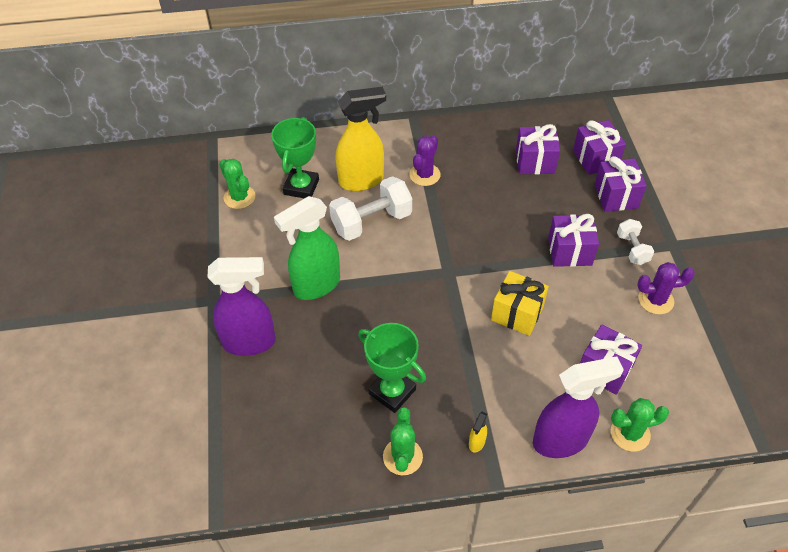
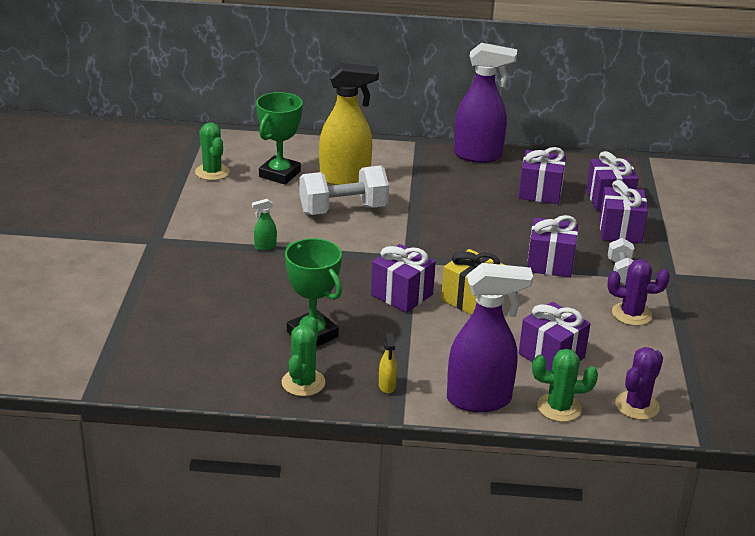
camera: 10 degrees right, 20 degrees down
(250, 342) = (179, 276): purple spray bottle -> purple spray bottle (478, 156)
(316, 286) = (265, 247): green spray bottle -> green spray bottle, size x0.40
(424, 175) = (415, 184): purple cactus -> purple cactus (637, 406)
(455, 321) = (402, 295): none -> purple gift
(476, 443) = (387, 386): yellow spray bottle -> yellow spray bottle turned 45 degrees counterclockwise

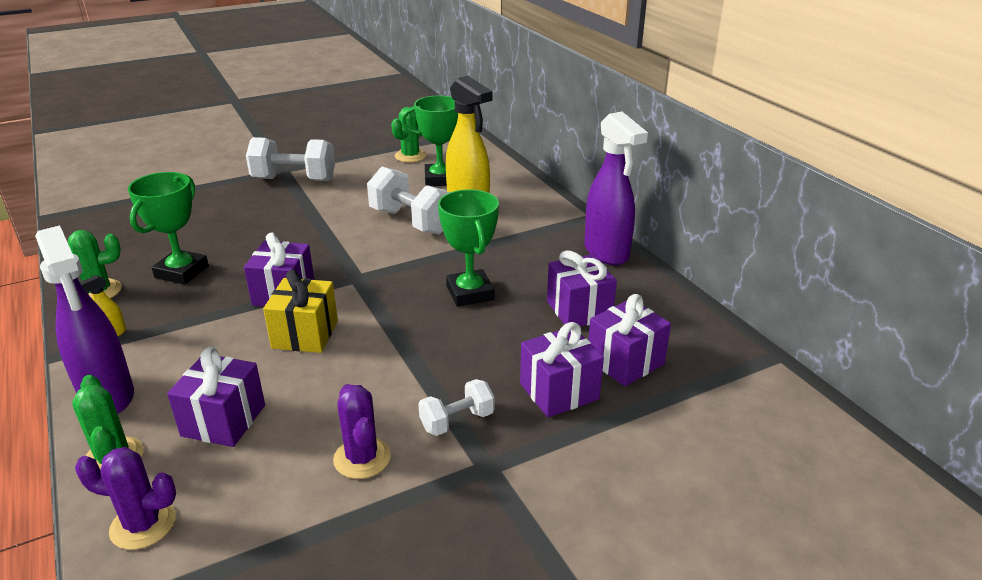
camera: 60 degrees right, 0 degrees up
(187, 240) = (294, 179): none -> white dumbbell
(265, 247) = (312, 209): green spray bottle -> none
(480, 221) = (470, 293): none -> green trophy
(550, 264) = (426, 362): purple gift -> none

